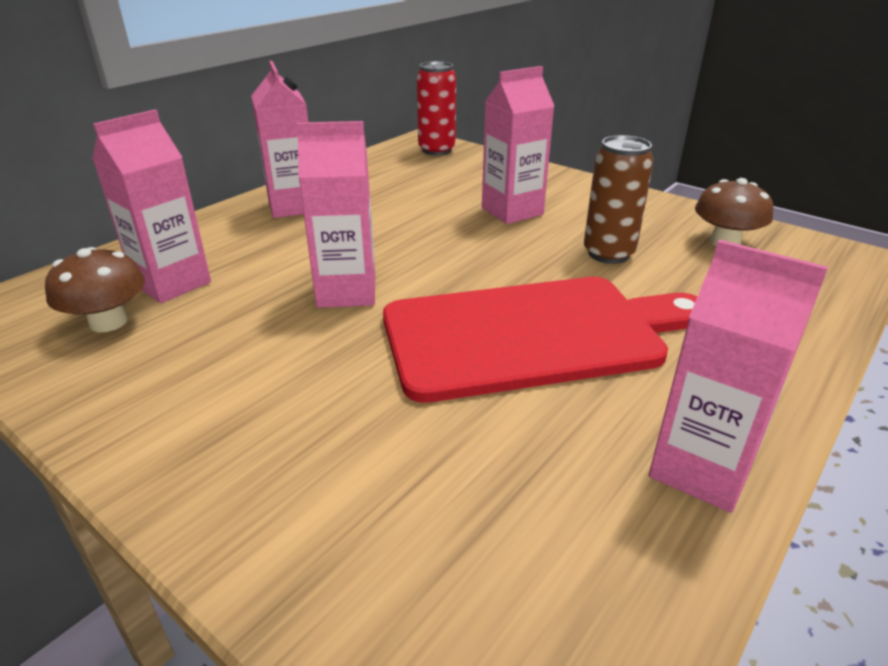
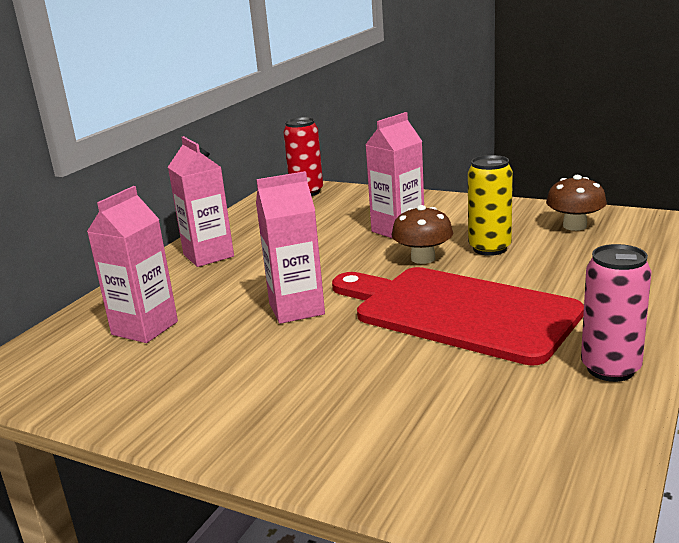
camera: 10 degrees left, 10 degrees down
(108, 322) = (112, 363): brown mushroom -> brown mushroom (423, 258)
(532, 335) = (458, 312): red cutting board -> red cutting board turned 120 degrees counterclockwise
(608, 254) = (489, 248): brown can -> yellow can
(701, 469) = (610, 369): pink carton -> pink can

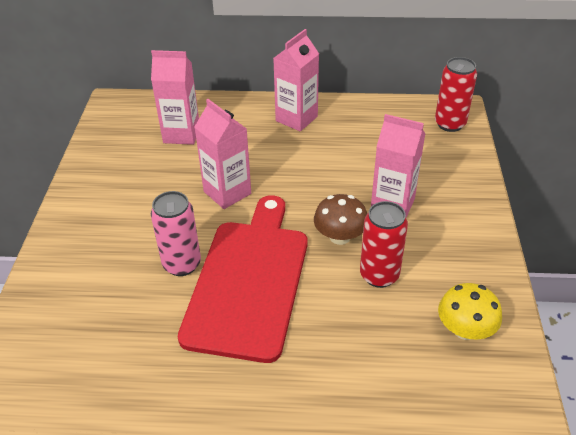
camera: 65 degrees right, 20 degrees up
(489, 248) = (379, 275): yellow can -> red can
(574, 226) = (465, 329): brown mushroom -> yellow mushroom
(610, 369) = (183, 391): pink can -> pink can (182, 264)

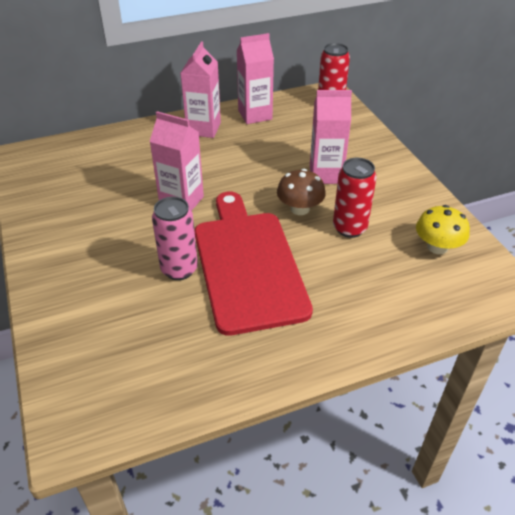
camera: 25 degrees left, 0 degrees up
(181, 134) = (107, 165): pink carton -> pink carton (255, 115)

